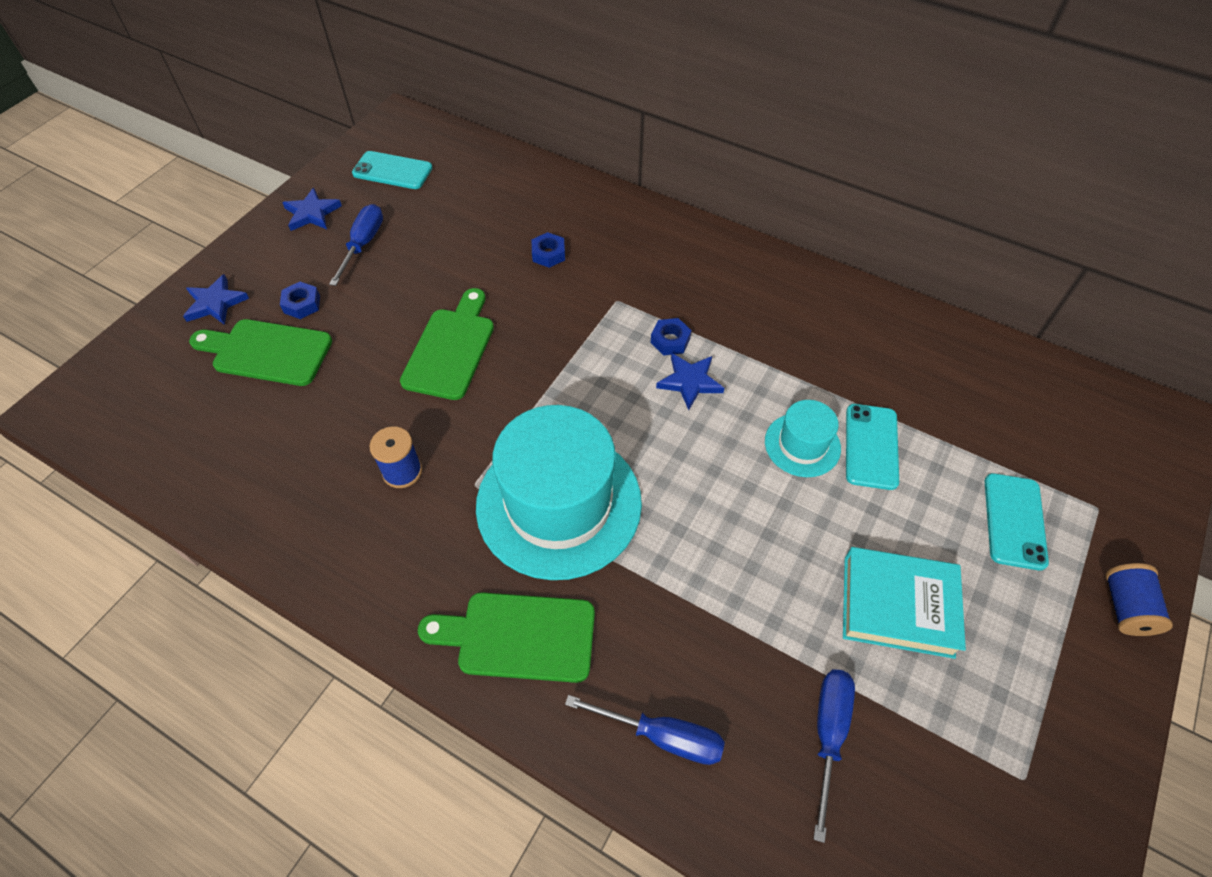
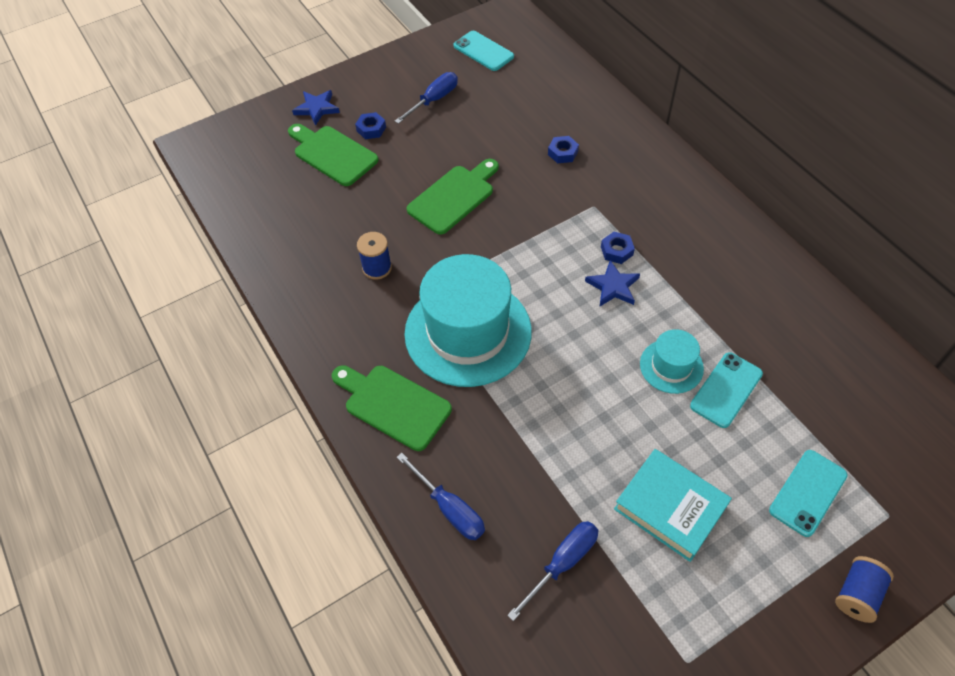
camera: 30 degrees right, 0 degrees up
(312, 213) = (411, 65): blue star -> none

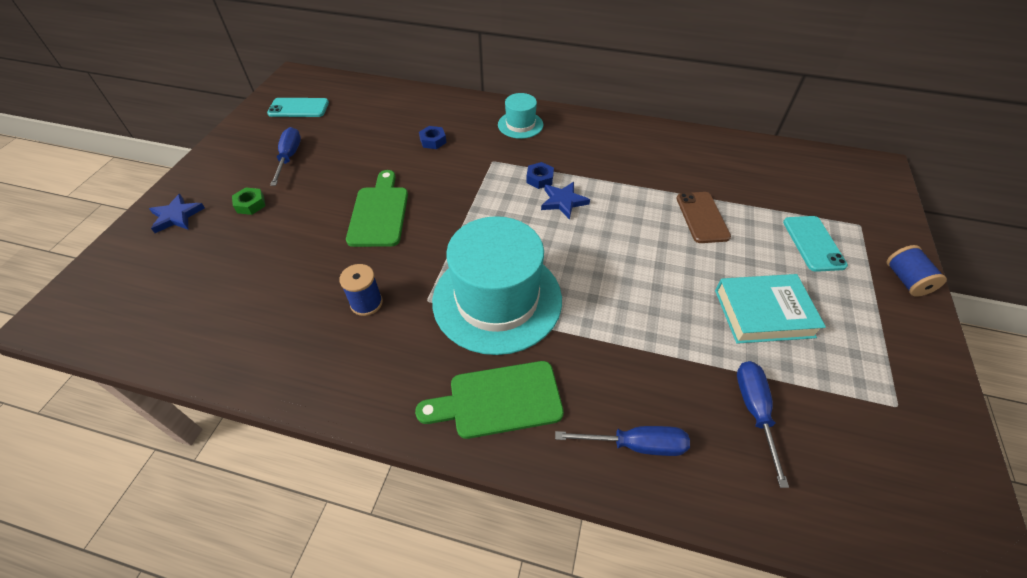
camera: 45 degrees left, 5 degrees down
(332, 154) = (230, 242): green cutting board -> none
(371, 129) = (250, 204): blue nut -> green nut
(671, 366) = (656, 225): turquoise hat -> turquoise hat (520, 125)
(726, 390) = (702, 217): turquoise phone -> brown phone

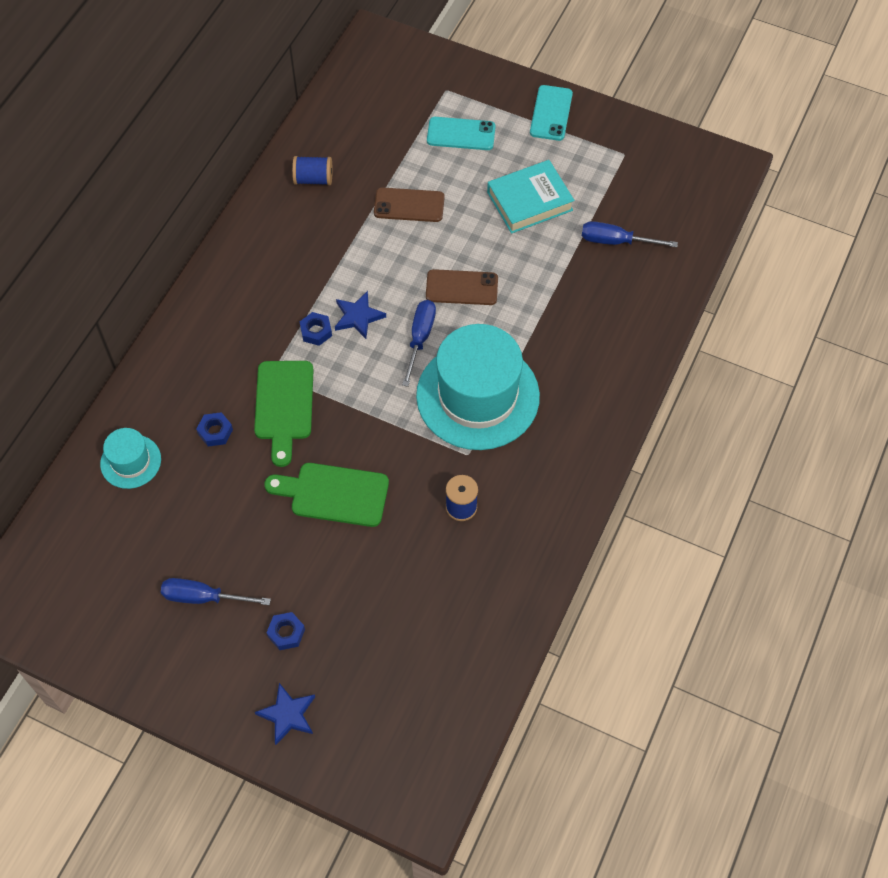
camera: 80 degrees left, 10 degrees up
(250, 204) = (286, 633): green nut -> blue nut
(298, 108) = (89, 595): turquoise phone -> turquoise phone (551, 113)
(498, 400) = (582, 409): green cutting board -> green cutting board (284, 405)
(520, 125) = (209, 334): turquoise hat -> turquoise hat (130, 461)
(623, 269) = (461, 288): none -> brown phone
(636, 444) = (631, 324): blue screwdriver -> blue screwdriver (420, 338)
(763, 313) = (529, 201): turquoise book -> turquoise book turned 60 degrees clockwise
(906, 280) = (515, 90): blue spool -> blue spool (313, 179)

